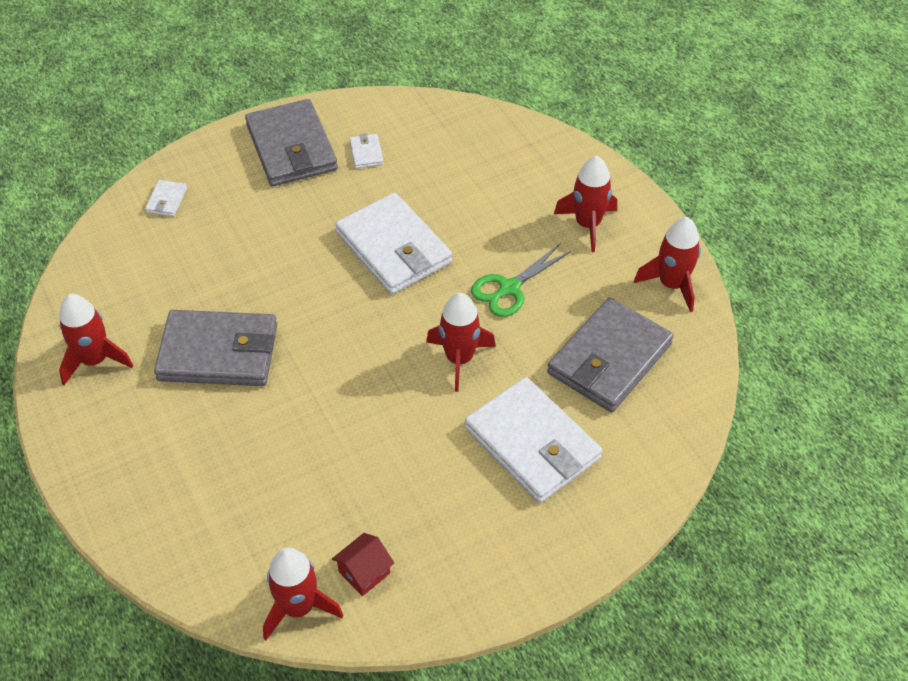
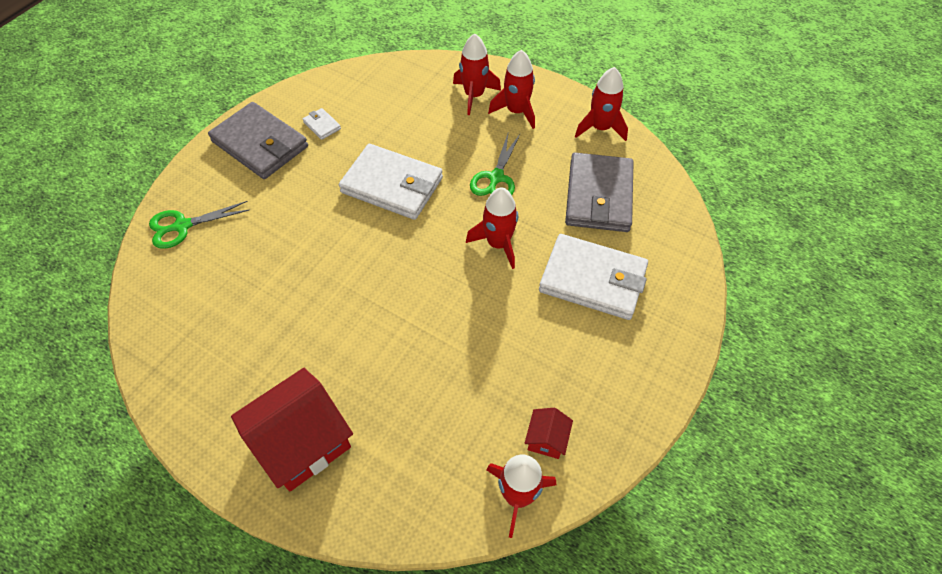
camera: 30 degrees left, 5 degrees up
(95, 360) = (207, 383): red rocket -> red rocket (474, 96)
(141, 455) = (302, 442): none -> red house
(166, 200) = (182, 226): white wallet -> green scissors
(219, 353) = (310, 326): grey wallet -> none

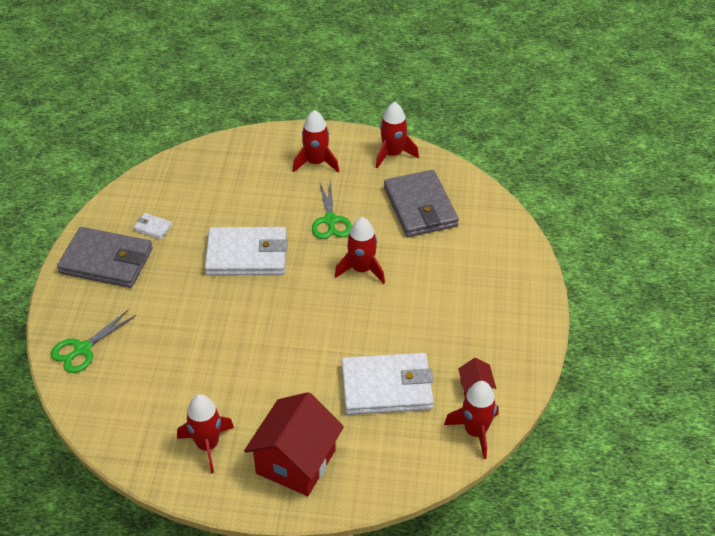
camera: 25 degrees left, 10 degrees down
(474, 96) = (272, 161): red rocket -> red rocket (207, 445)
(593, 280) = (449, 270): white wallet -> white wallet (387, 387)

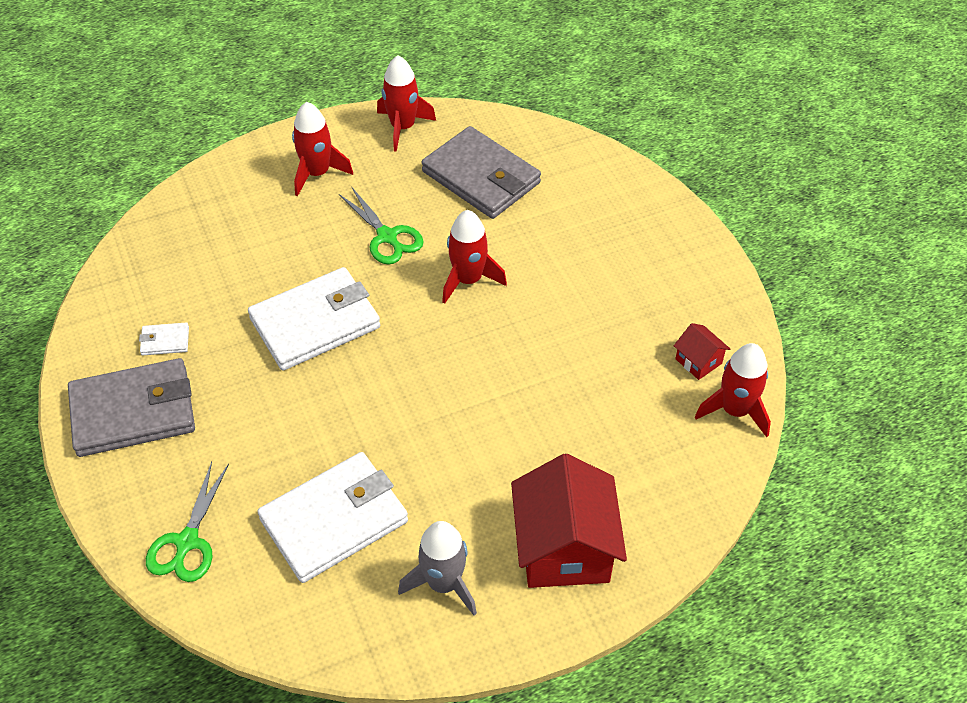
camera: 30 degrees left, 5 degrees up
(207, 445) = (444, 583): red rocket -> grey rocket
(387, 387) = (601, 406): white wallet -> white wallet (334, 520)

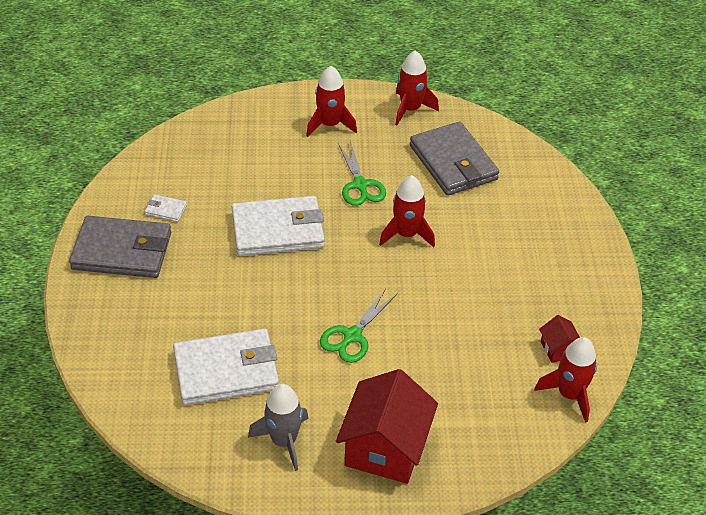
camera: 20 degrees right, 5 degrees down
(187, 542) = (118, 350): green scissors -> green scissors (352, 336)

